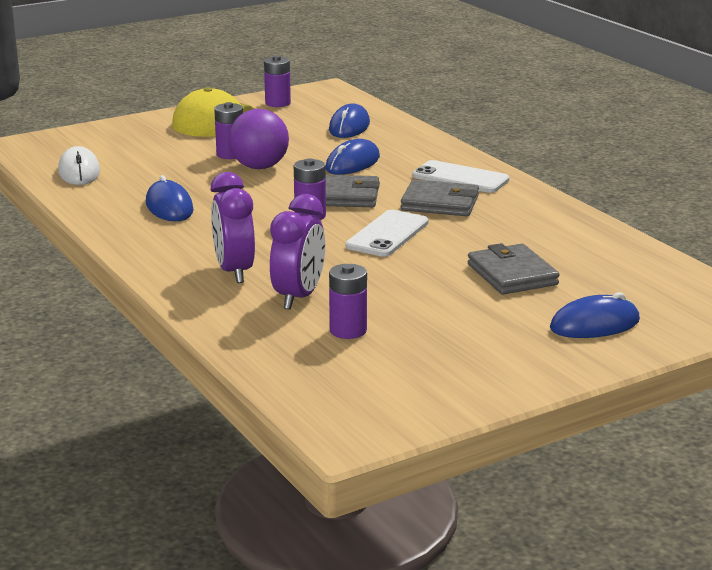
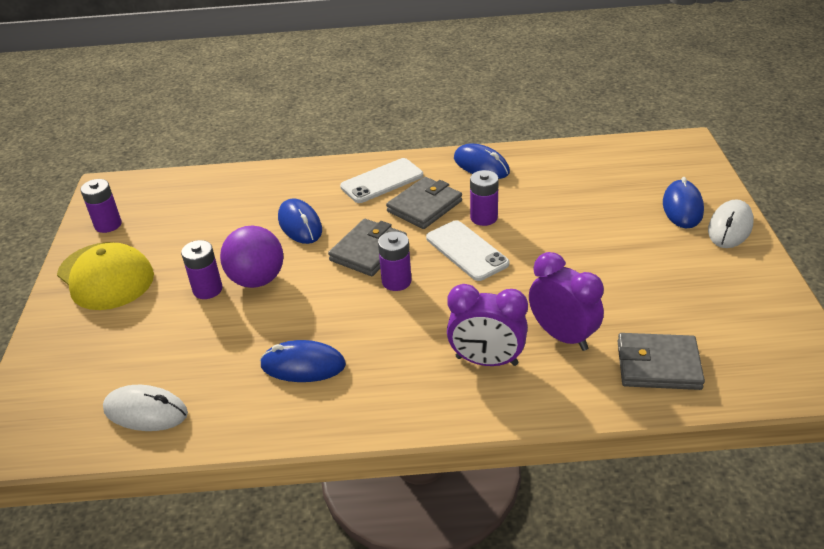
camera: 60 degrees left, 15 degrees up
(348, 330) = (640, 326): purple battery -> purple battery (484, 217)
(349, 127) = (214, 202): blue mouse -> blue mouse (481, 165)
(512, 274) = (581, 215): grey wallet -> grey wallet (658, 365)
(585, 356) = (730, 227): none -> white mouse

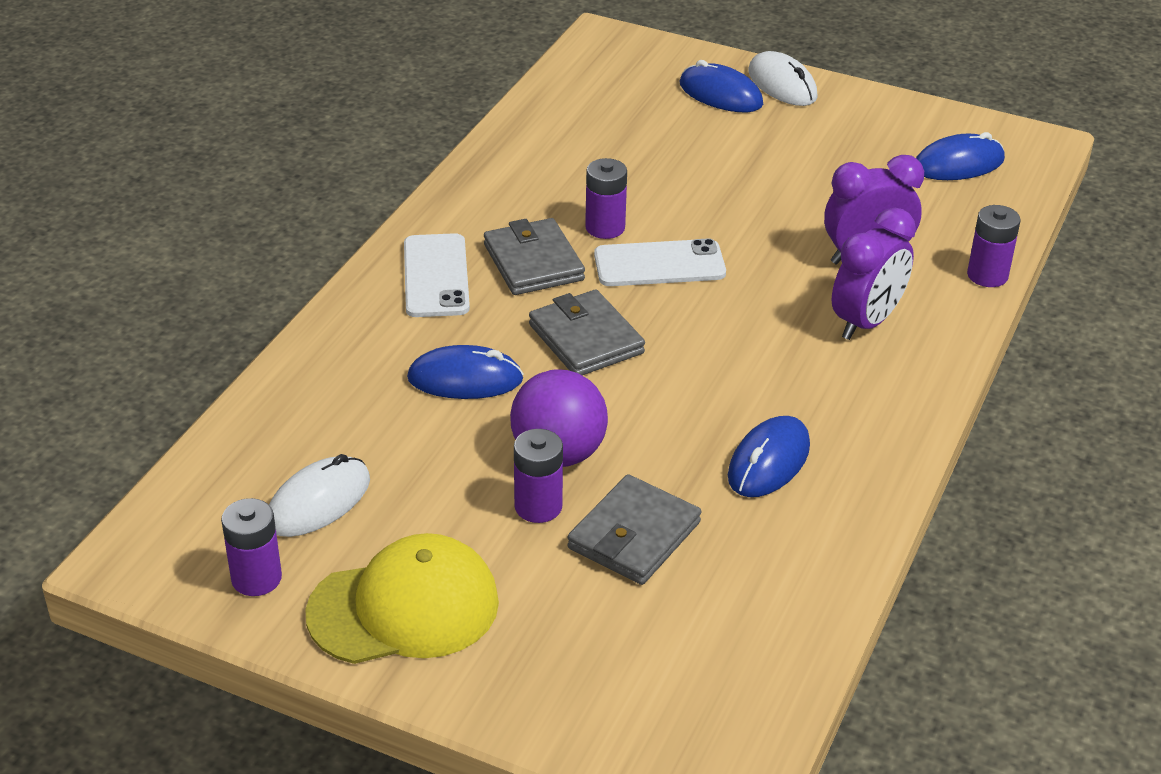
camera: 65 degrees left, 0 degrees up
(146, 411) = (754, 624): white mouse -> white mouse (318, 502)
(396, 281) = (670, 337): purple battery -> purple battery (987, 275)
(481, 165) = (489, 187): blue mouse -> blue mouse (958, 164)
(658, 365) = (953, 220): grey wallet -> grey wallet (634, 535)

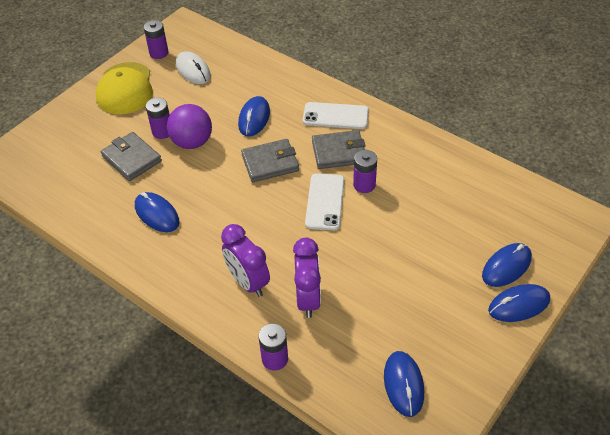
camera: 105 degrees right, 10 degrees up
(782, 84) = (519, 305): white mouse -> blue mouse

